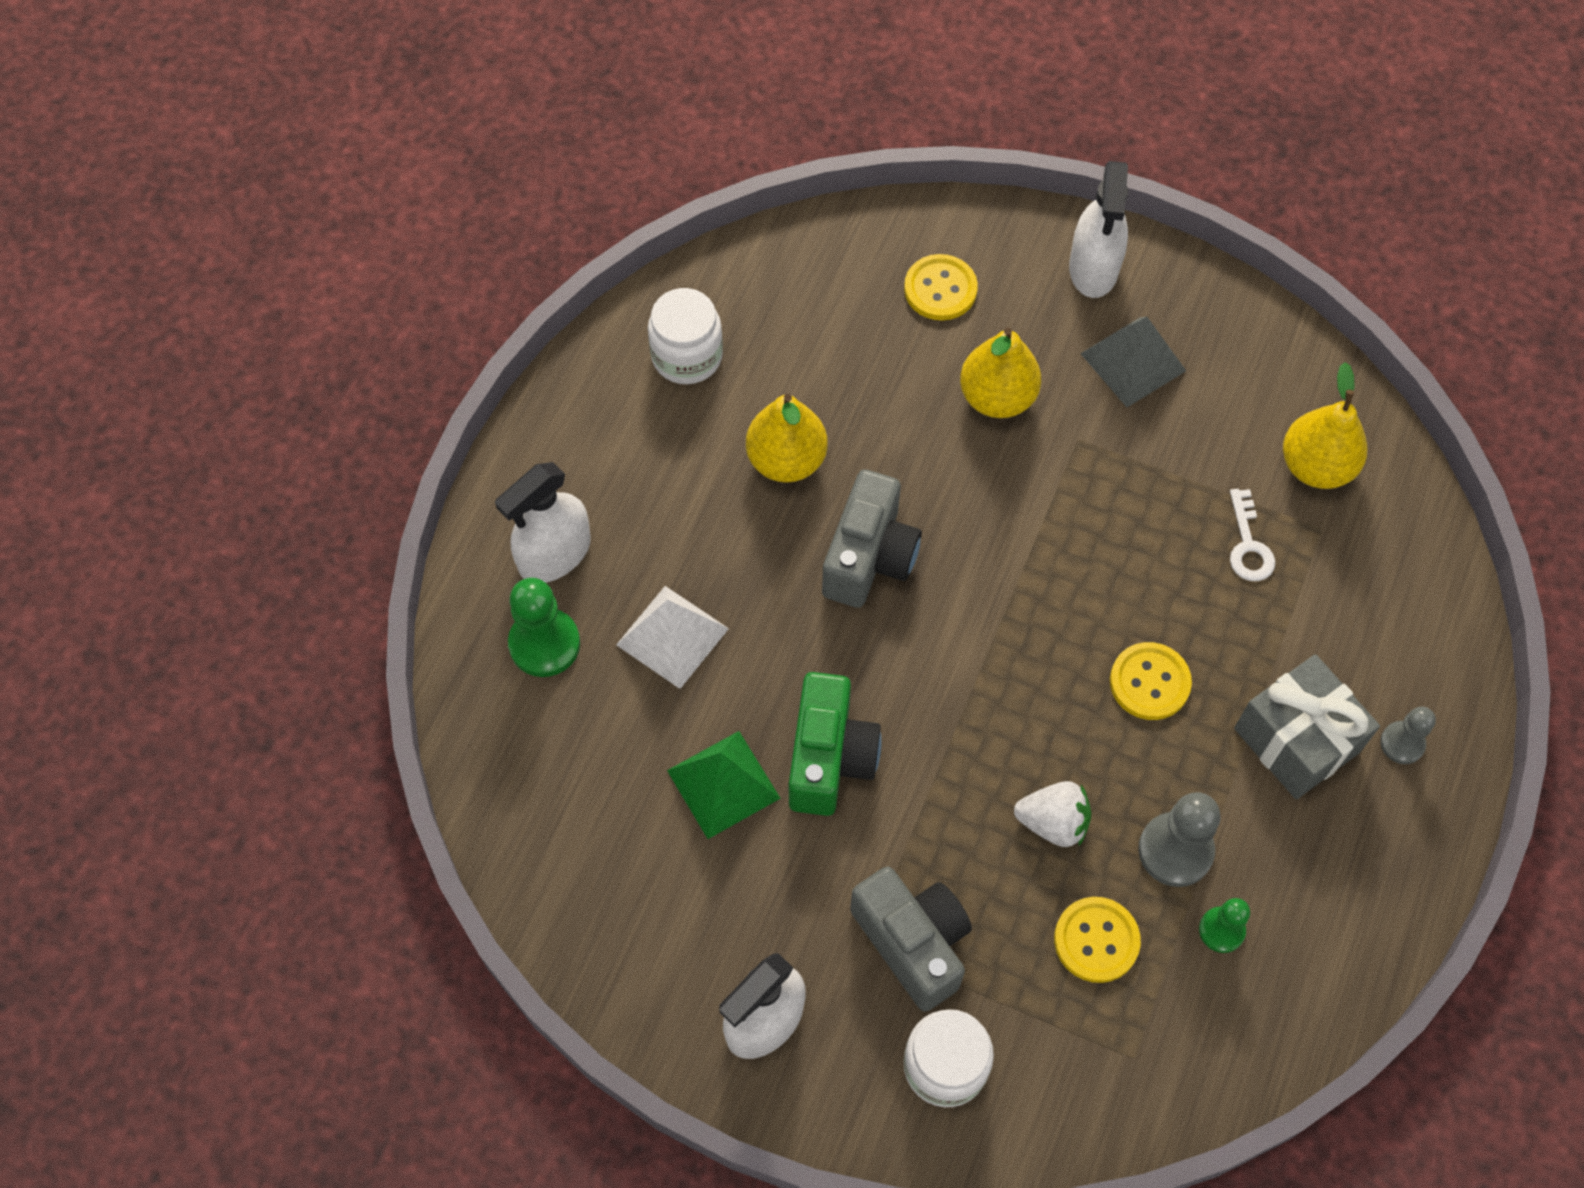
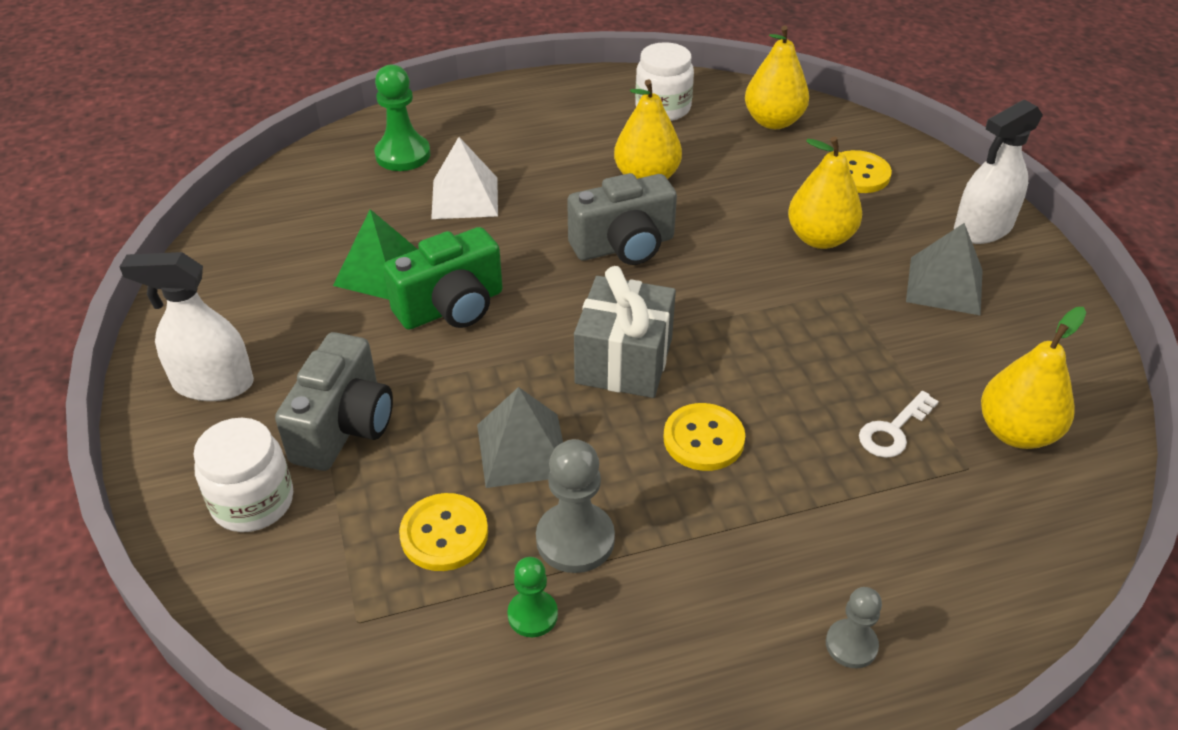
camera: 50 degrees right, 20 degrees down
(554, 554) = (467, 129): white spray bottle -> none
(799, 284) = (773, 121): none -> yellow pear
(1053, 822) = (522, 450): white strawberry -> grey pyramid
(1296, 740) = (764, 563): grey gift -> grey gift (624, 361)

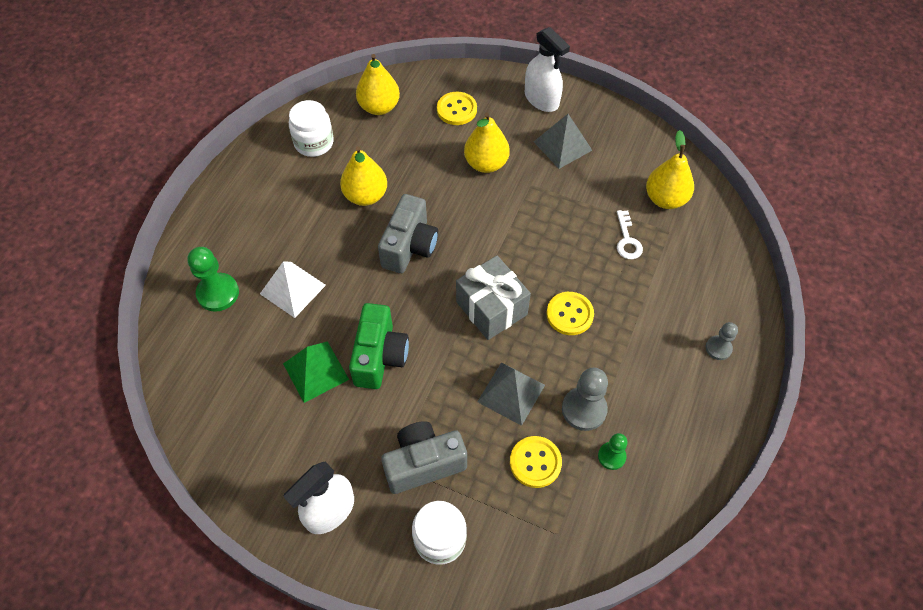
camera: 50 degrees left, 15 degrees up
(344, 426) = (423, 463): grey camera -> grey camera turned 75 degrees counterclockwise
(982, 229) = (541, 99): white spray bottle -> white spray bottle turned 45 degrees counterclockwise

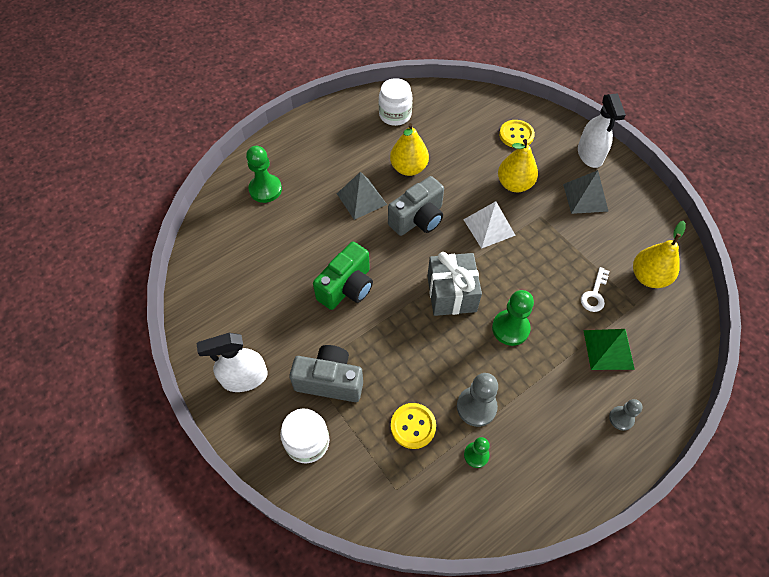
camera: 30 degrees right, 0 degrees up
(292, 289) = (316, 210): white pyramid -> white pyramid (489, 227)
(316, 371) = (296, 275): green pyramid -> green pyramid (608, 349)
(379, 107) = (458, 109): yellow pear -> none
(511, 393) = (427, 364): grey pyramid -> grey pyramid (361, 199)
(569, 314) = (510, 328): yellow button -> green pawn

